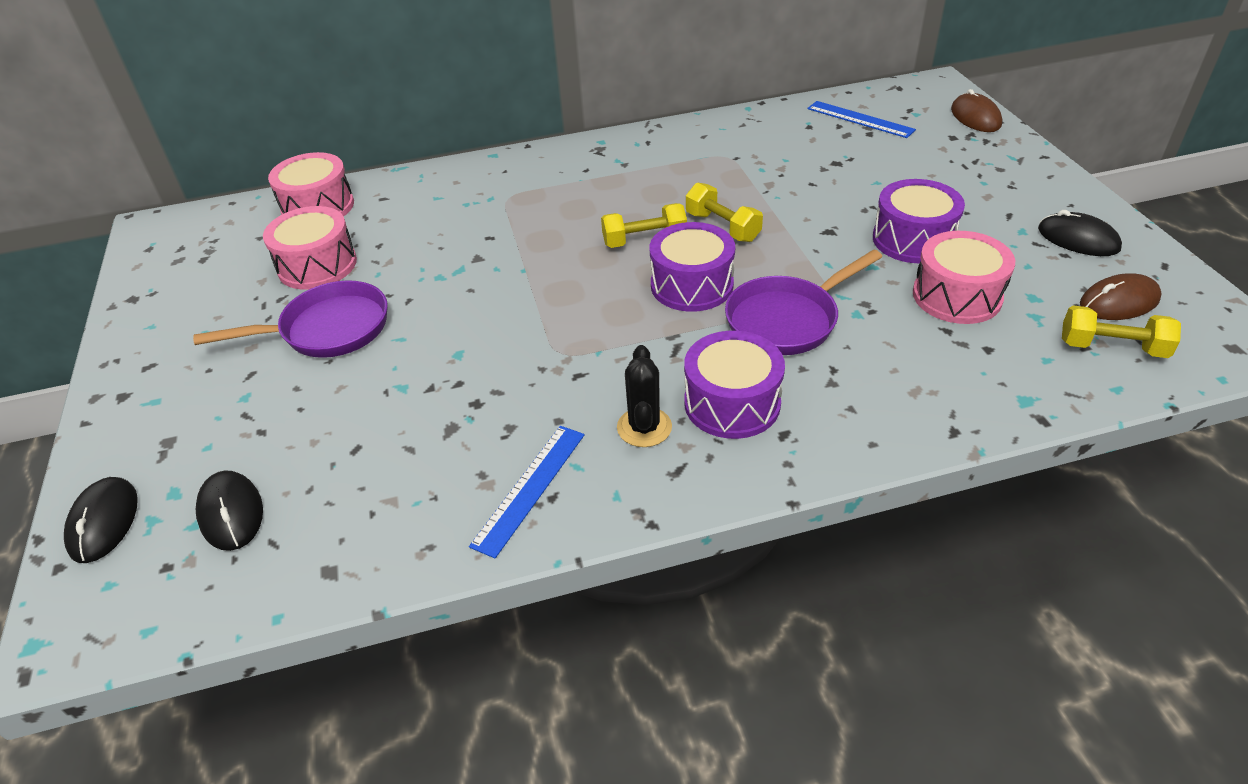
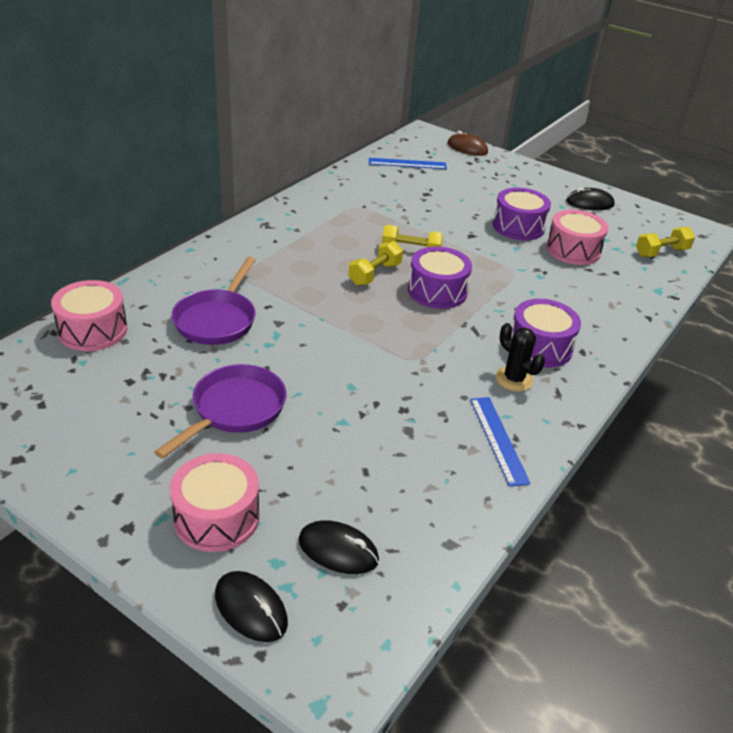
camera: 45 degrees left, 5 degrees down
(317, 265) = (158, 371): pink drum -> pink drum (217, 517)
(787, 320) = (511, 292): purple pan -> purple pan (217, 320)
(1119, 302) = (640, 229): brown mouse -> none

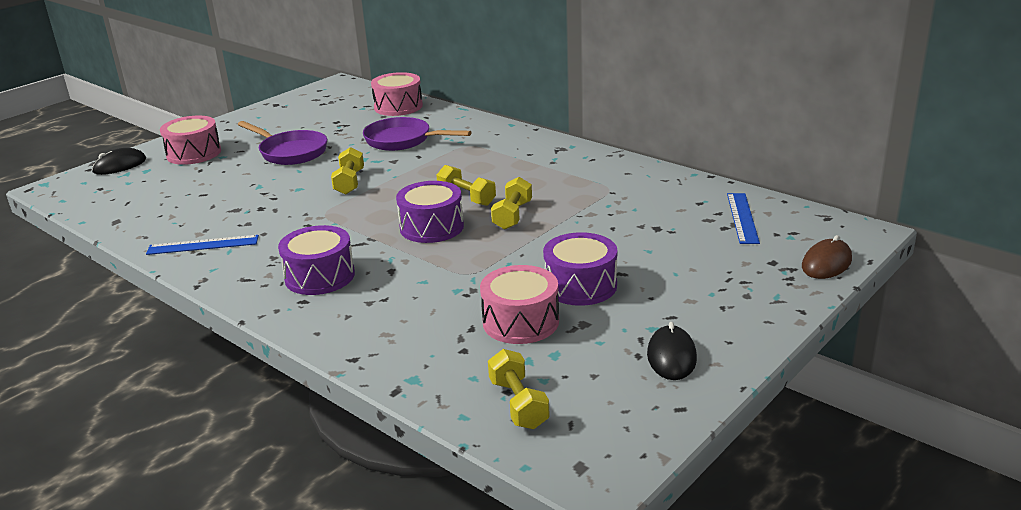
camera: 100 degrees right, 10 degrees down
(336, 349) = (349, 182): none -> yellow dumbbell
(338, 550) = (141, 186): black mouse -> none
(514, 379) = (276, 258): black cactus -> none

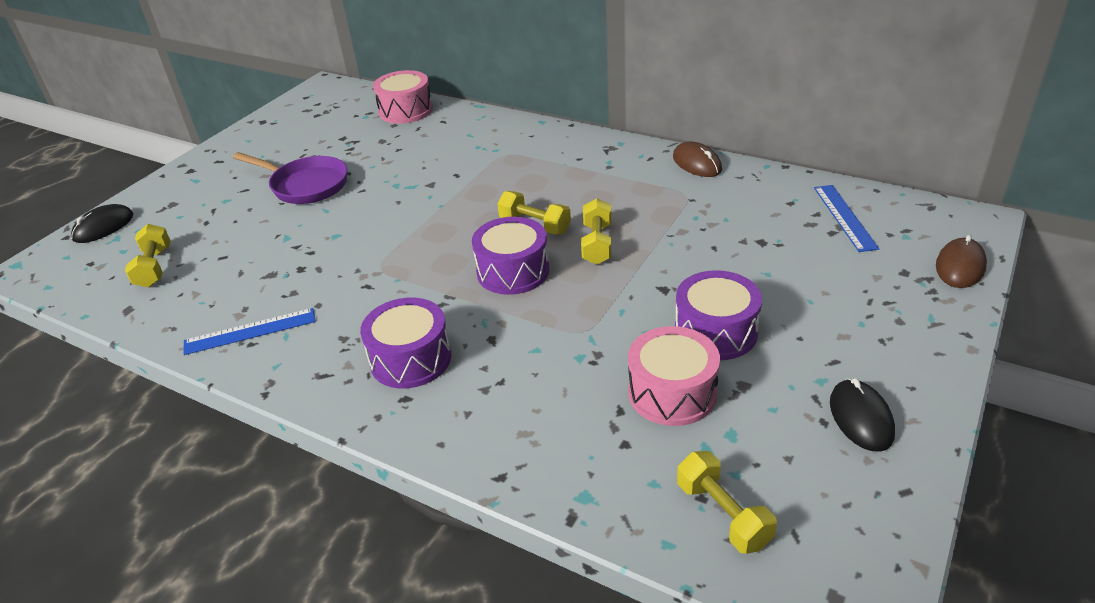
camera: 10 degrees left, 10 degrees up
(194, 153) = (189, 200): pink drum -> none
(349, 182) = (392, 220): yellow dumbbell -> yellow dumbbell (154, 267)
(402, 140) = (429, 155): purple pan -> none
(631, 167) = (697, 163): none -> brown mouse

